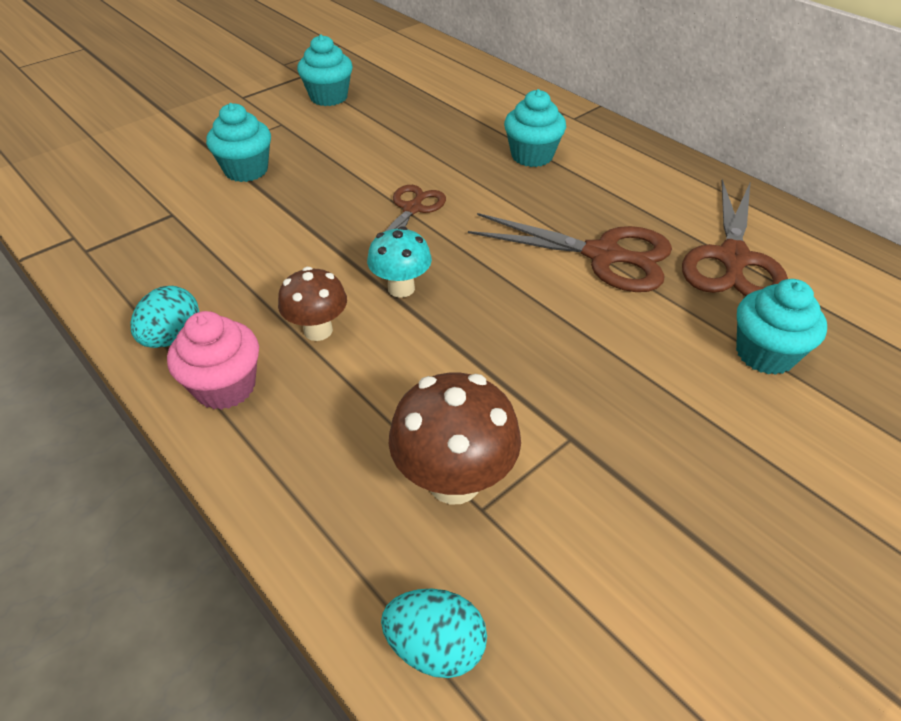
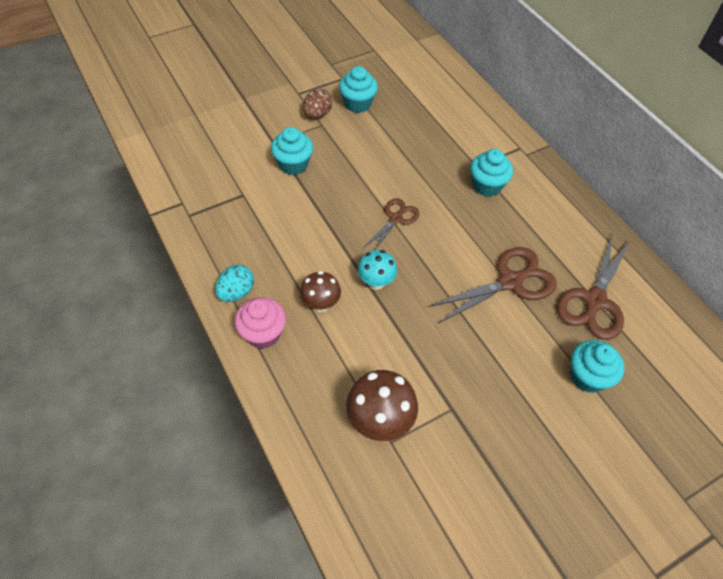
camera: 10 degrees right, 10 degrees up
(273, 114) = (317, 114): none -> brown egg
(435, 647) = (350, 511): turquoise egg -> none
(604, 255) = (510, 281): brown scissors -> brown scissors turned 60 degrees counterclockwise

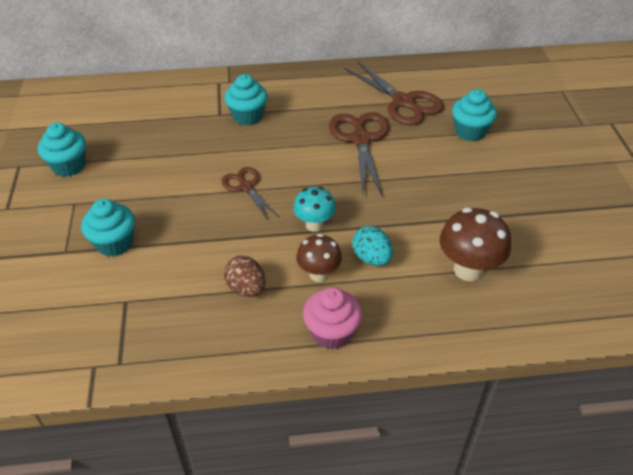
camera: 65 degrees left, 10 degrees down
(236, 292) = (265, 343): turquoise egg -> turquoise egg (371, 258)
(317, 114) = (55, 202): brown egg -> brown egg (246, 288)

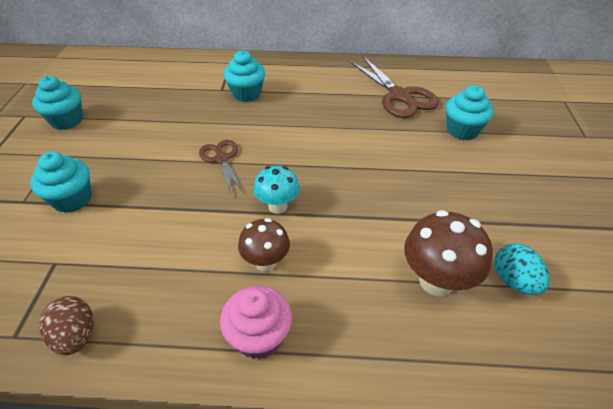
camera: 10 degrees right, 0 degrees up
(246, 288) = (183, 267): brown egg -> brown egg (76, 336)
(360, 139) = (348, 126): brown scissors -> none
(371, 258) = (329, 252): turquoise egg -> turquoise egg (514, 281)

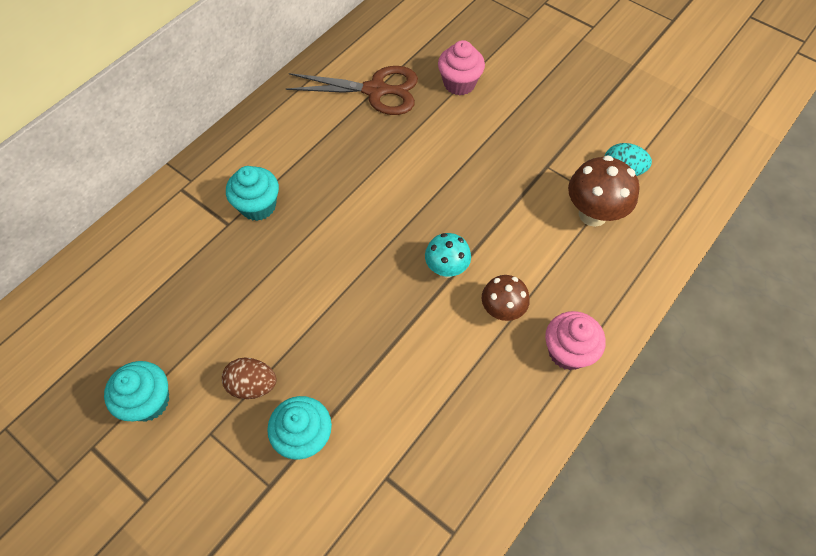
camera: 55 degrees left, 15 degrees up
(76, 336) = (485, 482): brown egg -> brown egg (253, 385)
(221, 159) = (347, 280): brown scissors -> none
(462, 130) = (459, 83): turquoise cupcake -> pink cupcake

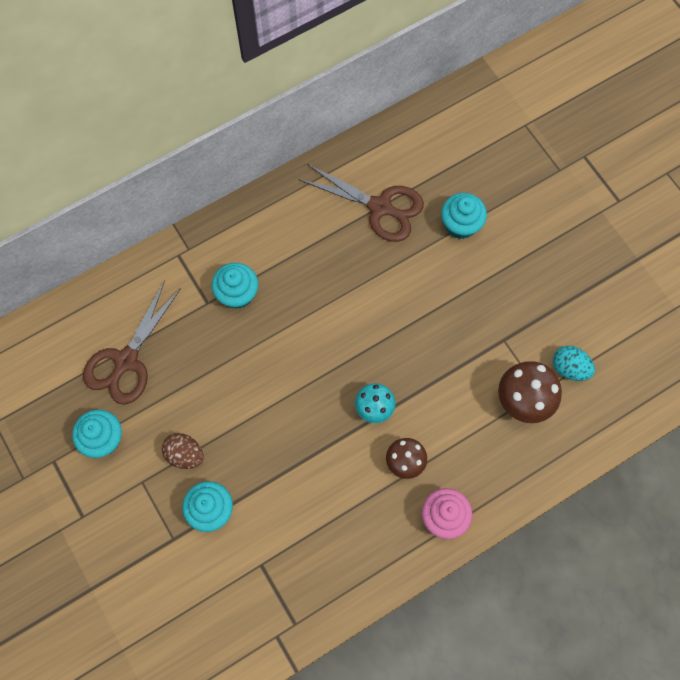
camera: 20 degrees right, 10 degrees up
(152, 309) = (126, 361): none -> brown scissors
(459, 83) = (460, 225): pink cupcake -> turquoise cupcake

